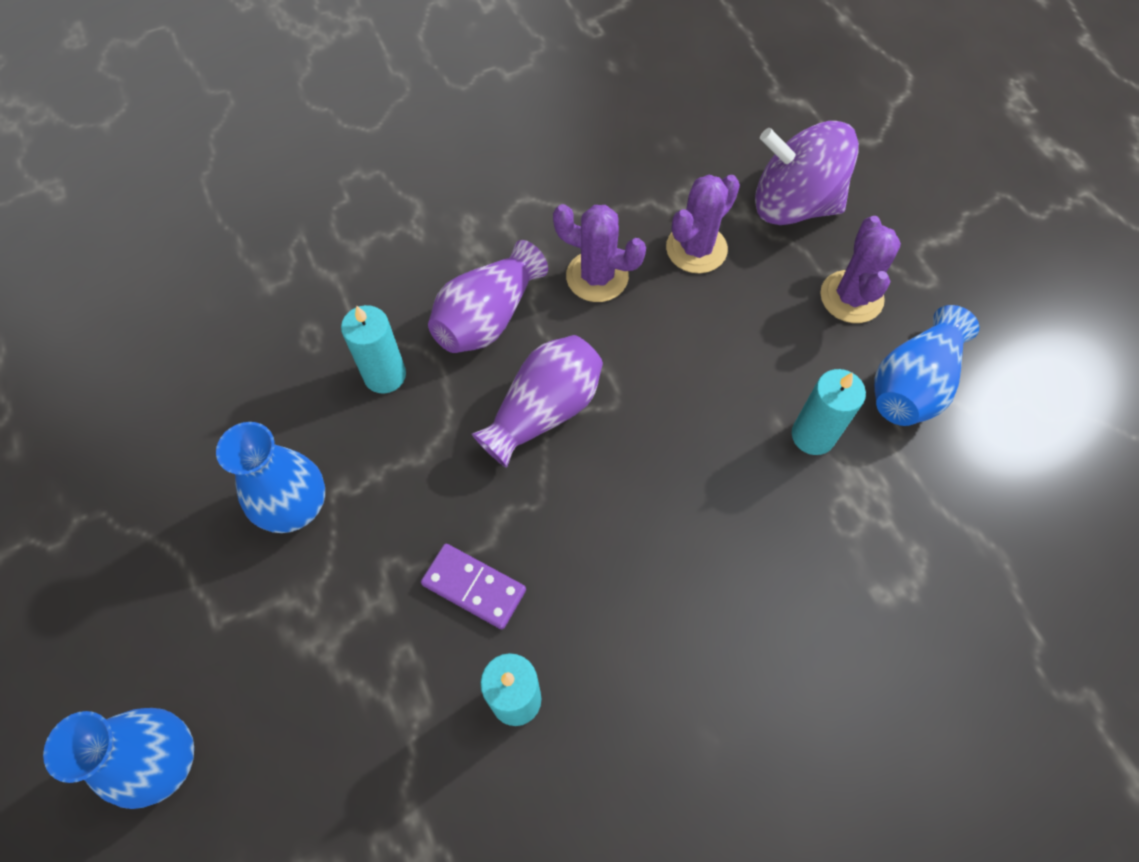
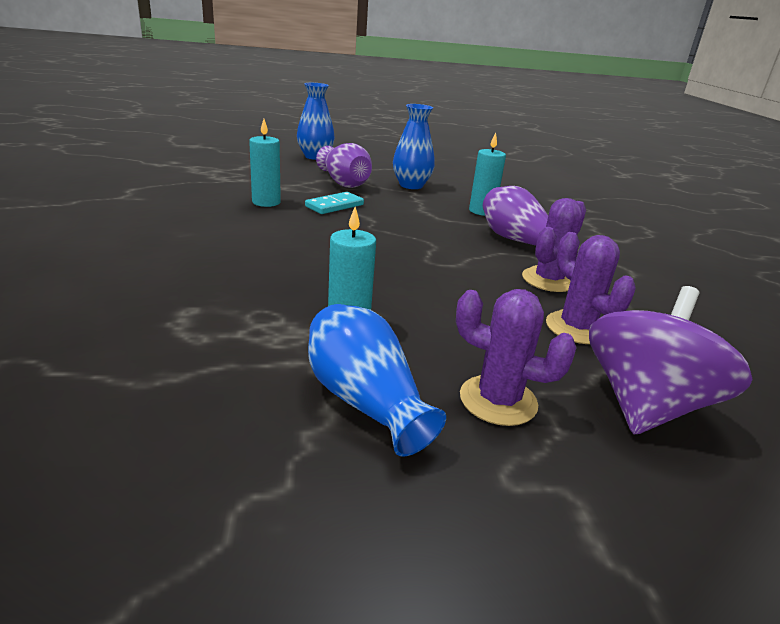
camera: 105 degrees right, 35 degrees down
(474, 587) = (334, 205): purple domino -> turquoise domino
(544, 411) = (435, 240): purple vase -> purple vase (343, 182)

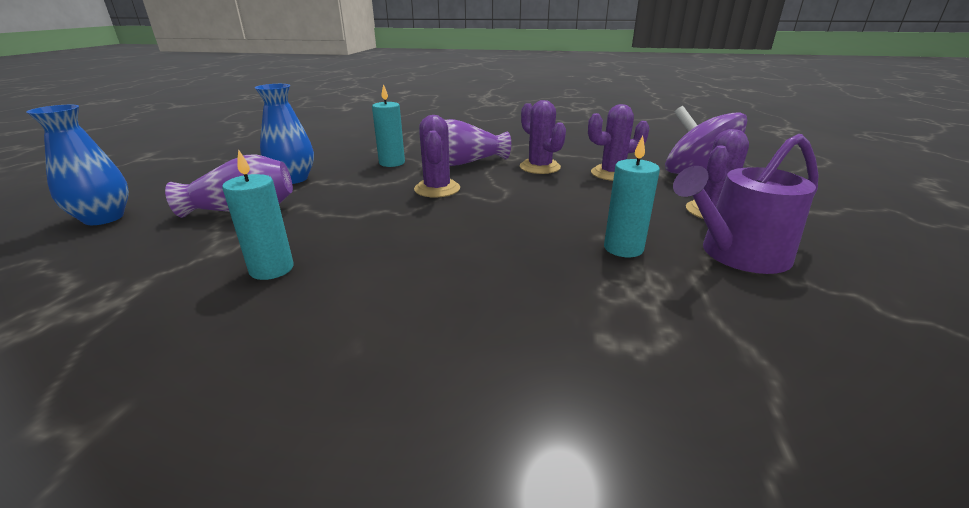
camera: 70 degrees left, 0 degrees up
(334, 205) = (323, 225): turquoise domino -> none
(365, 401) = (737, 254): blue vase -> purple watering can
(433, 234) = (437, 189): none -> purple cactus

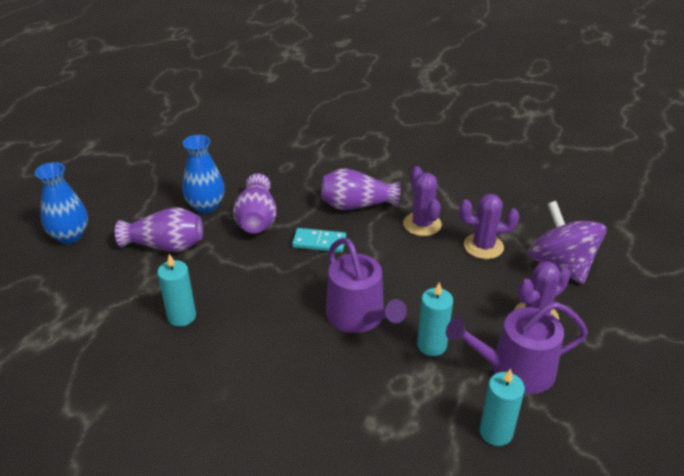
camera: 15 degrees right, 10 degrees up
(357, 181) = (257, 219): none -> purple vase
(392, 163) = (292, 194): turquoise candle -> turquoise candle (496, 432)
(437, 189) = (319, 242): purple cactus -> turquoise domino
(517, 237) = (359, 317): none -> purple watering can

